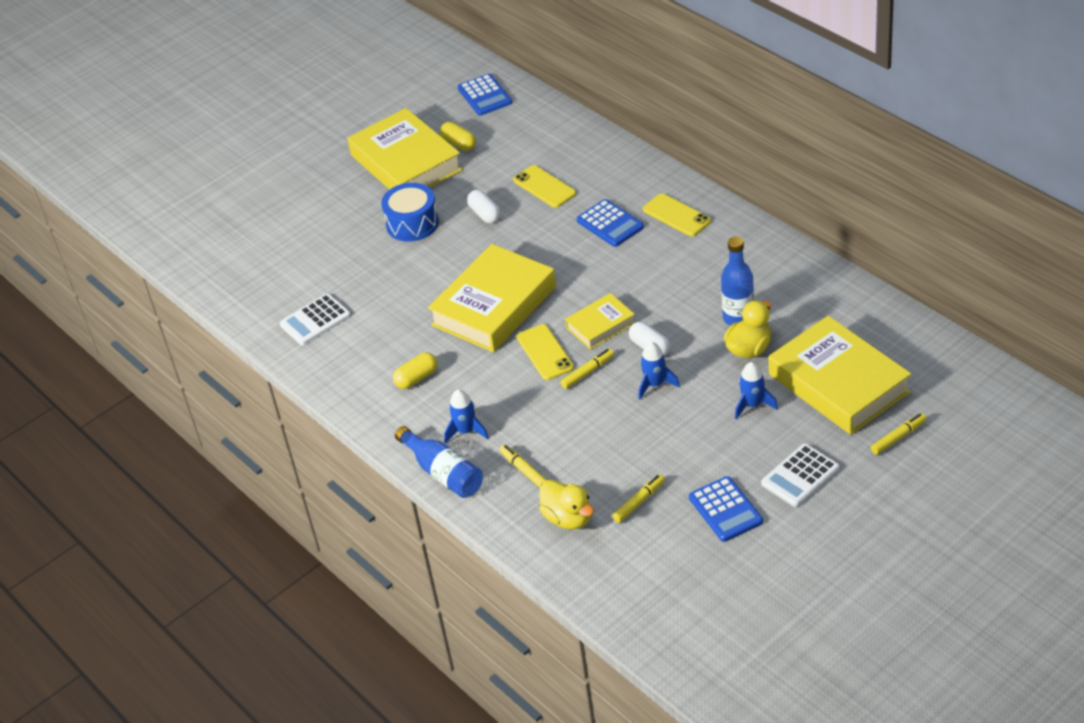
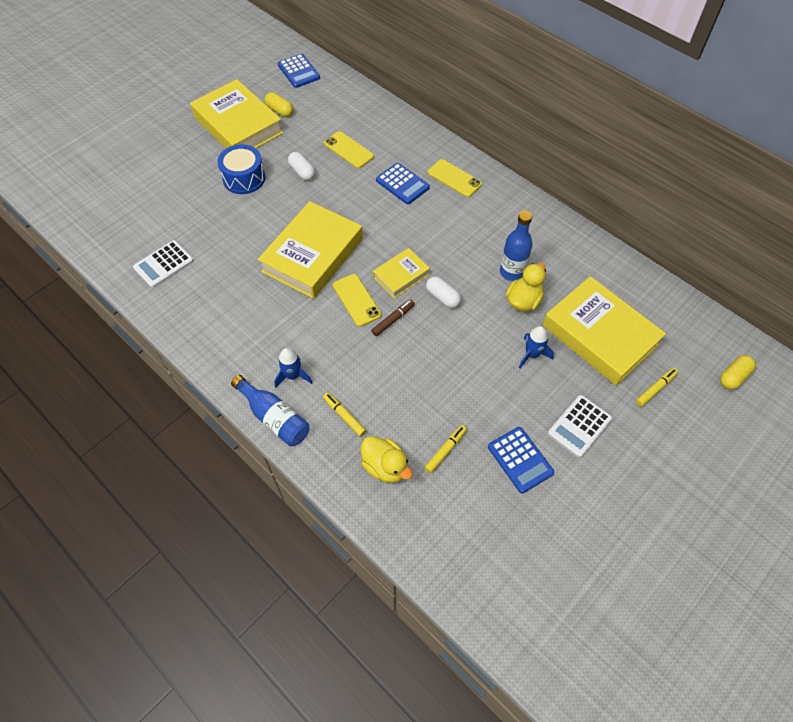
camera: 10 degrees left, 15 degrees up
(416, 378) = (250, 322): yellow capsule -> yellow capsule (733, 377)
(588, 372) = (393, 320): yellow marker -> brown marker
(655, 384) = (449, 333): blue rocket -> none

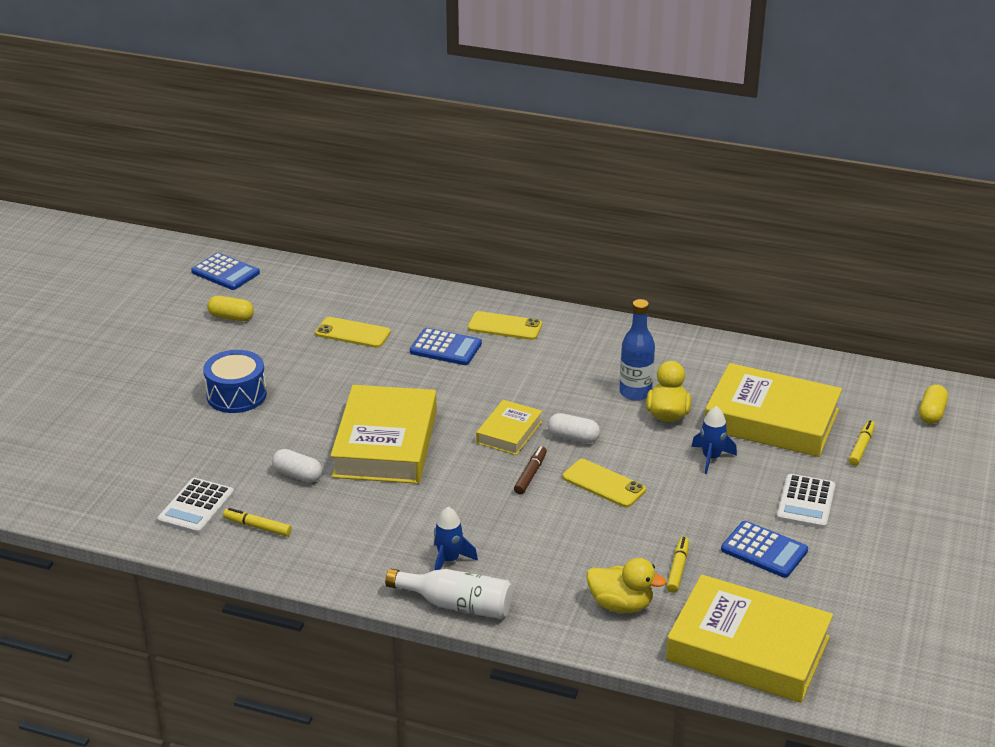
camera: 25 degrees left, 25 degrees down
(238, 125) = (186, 345): yellow book -> yellow book (748, 648)
(274, 417) = (456, 604): blue bottle -> white bottle
(302, 172) = (309, 369): white capsule -> white capsule (297, 475)
(344, 416) = (539, 576): yellow marker -> yellow marker (257, 527)
(356, 300) = (473, 469): yellow phone -> yellow phone (603, 484)

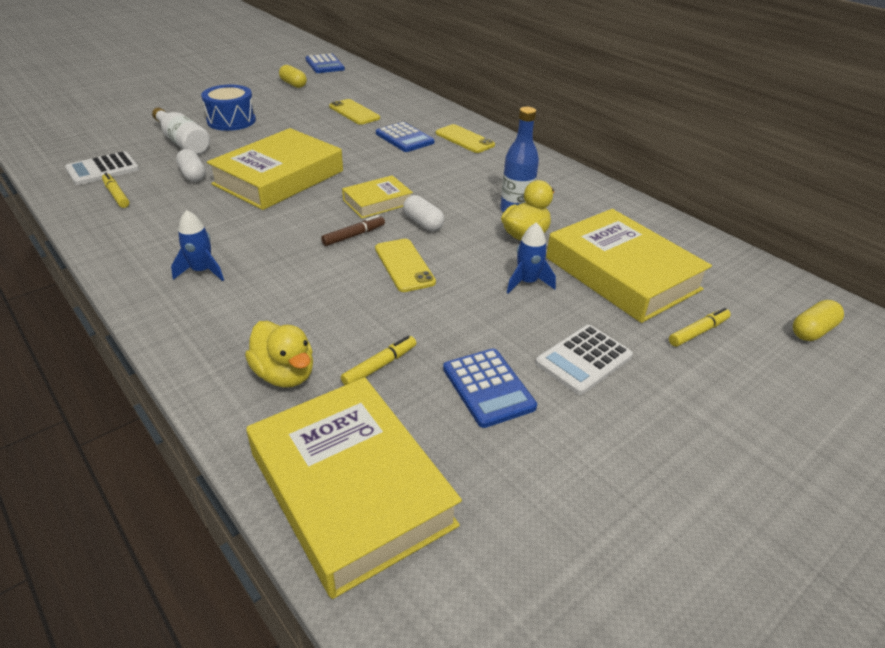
camera: 30 degrees right, 5 degrees up
(456, 604) = (155, 307): white bottle -> white bottle (183, 142)

